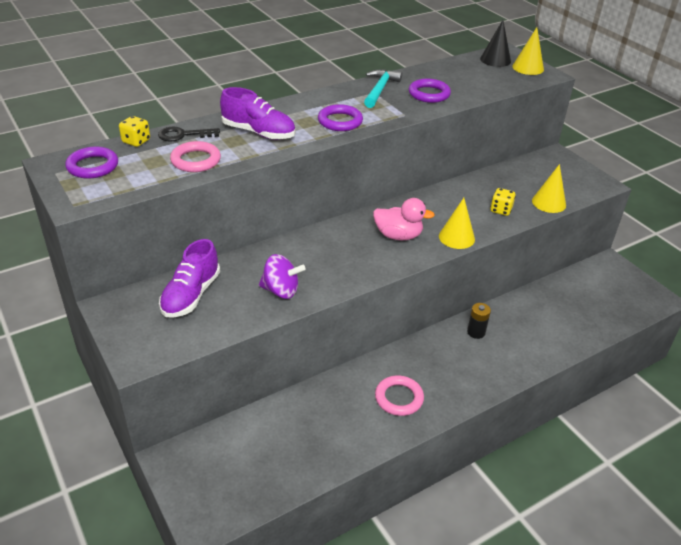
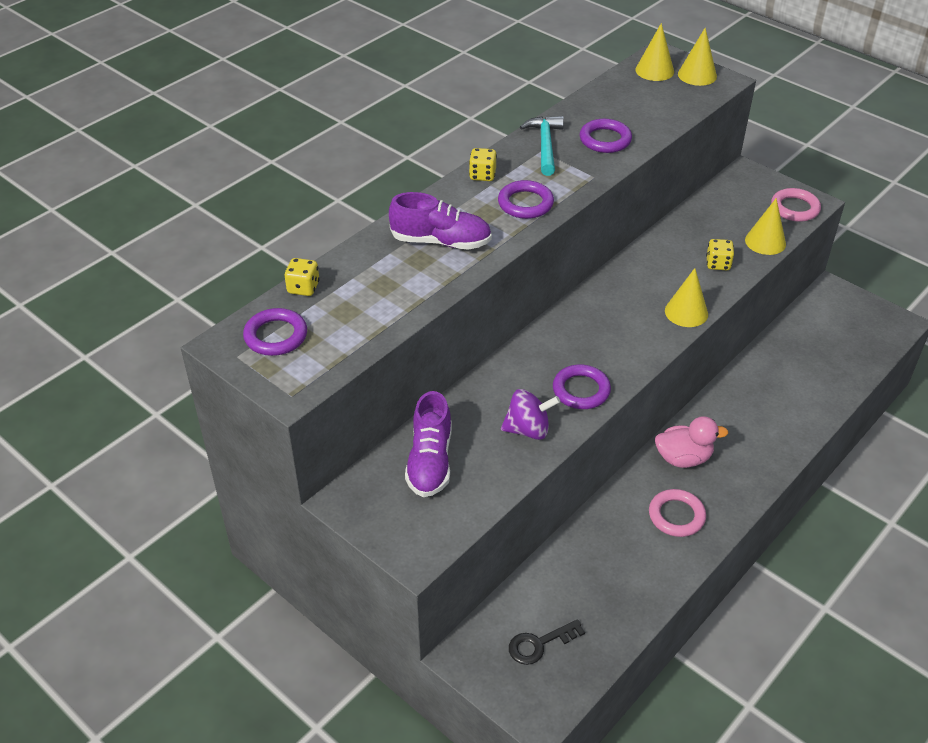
camera: 15 degrees left, 5 degrees up
(183, 135) = (354, 266): black key -> black key (539, 644)
(196, 160) = (392, 298): pink ring -> pink ring (794, 208)
(319, 99) = (482, 175): none -> yellow dice
(339, 273) = (581, 390): none -> purple ring
(398, 236) = (621, 326): pink duck -> pink duck (683, 458)
(476, 332) = (723, 414): black battery -> none
(495, 60) = (654, 70): black cone -> yellow cone

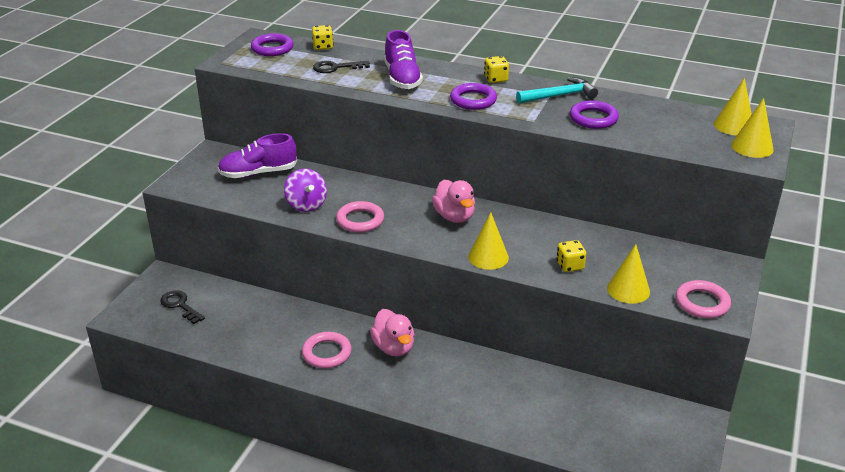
camera: 70 degrees right, 10 degrees down
(376, 289) = (336, 68): none -> black key
(581, 390) = (360, 220): purple ring -> pink ring
(603, 316) = (454, 217): none -> pink duck

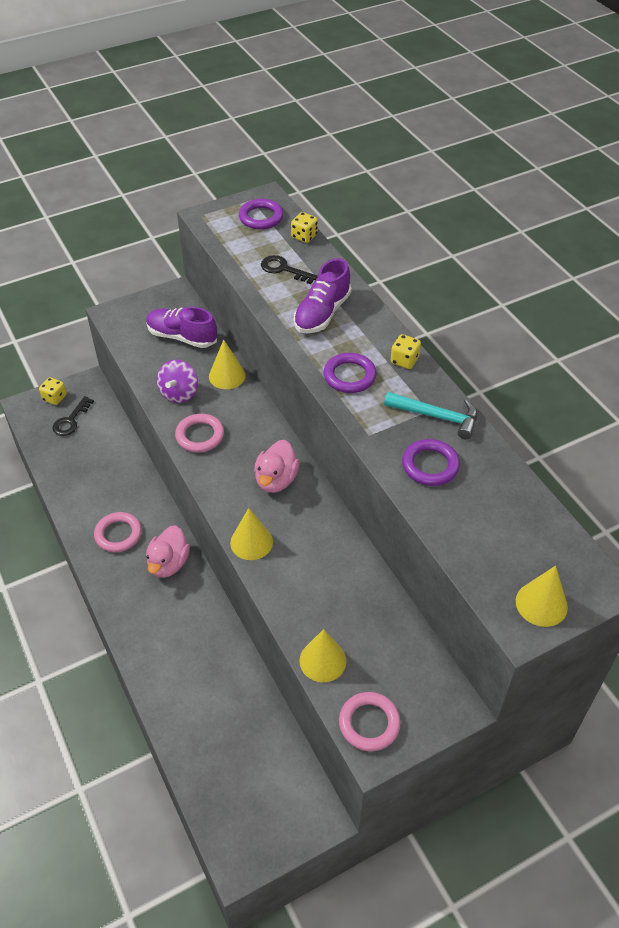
camera: 40 degrees right, 15 degrees up
(180, 305) = (71, 420): black key -> black key turned 150 degrees counterclockwise
(570, 266) = (306, 599): yellow dice -> yellow dice (54, 398)
(734, 126) = (562, 564): yellow cone -> yellow cone (227, 376)

